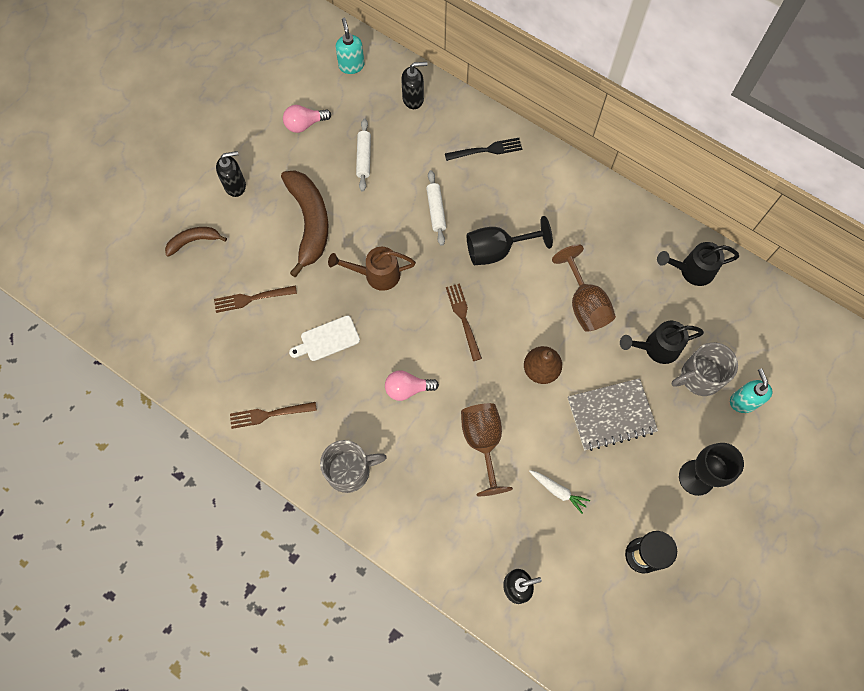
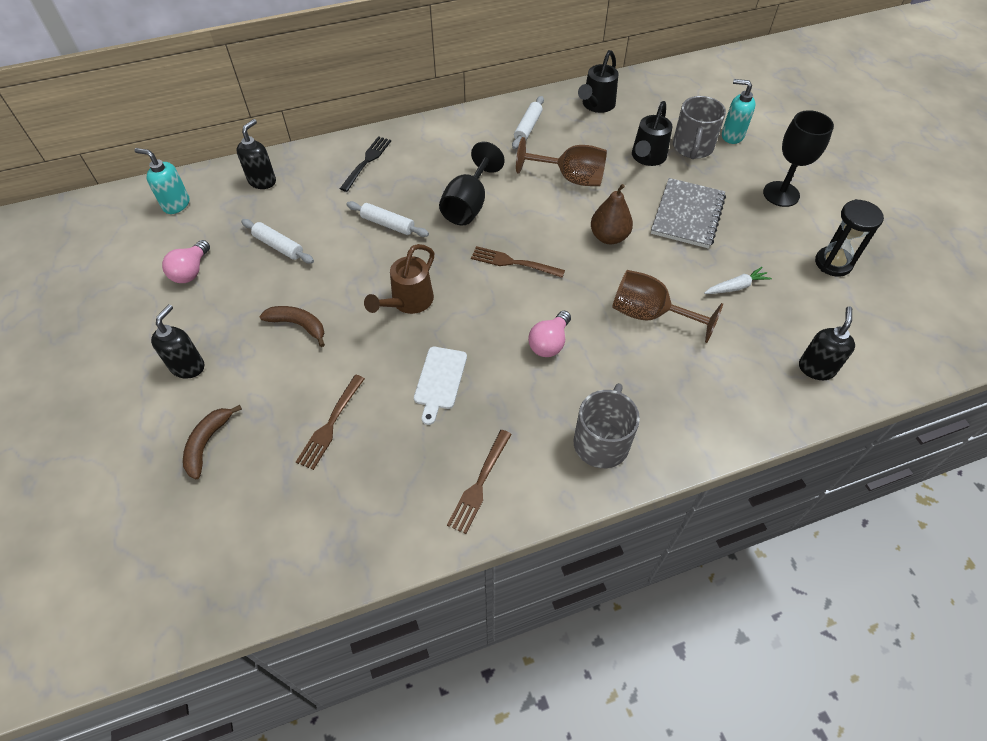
camera: 55 degrees left, 15 degrees down
(309, 222) = (298, 325): brown banana -> brown banana, size x0.53
(619, 235) = (528, 127): none -> white rolling pin

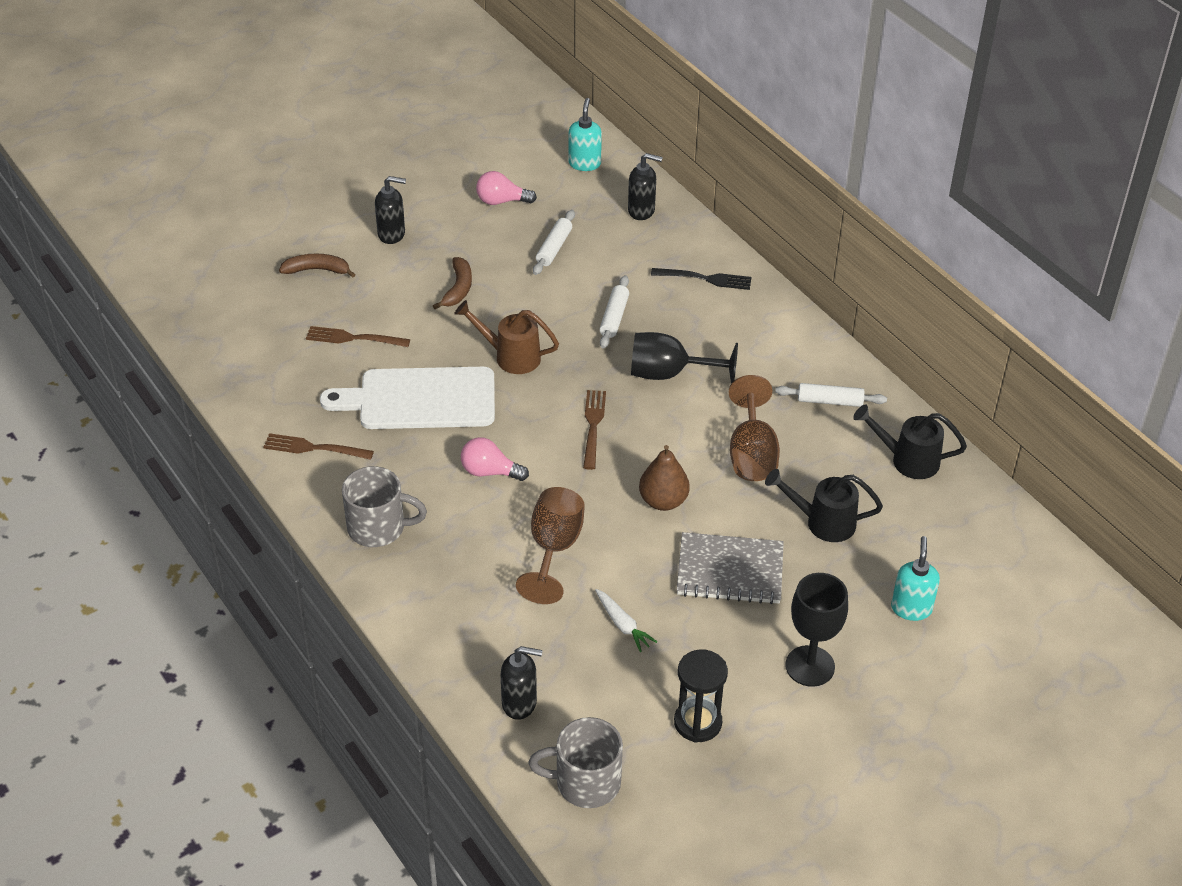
camera: 75 degrees right, 10 degrees down
(439, 381) = (420, 399): white cutting board -> white cutting board, size x1.94
(692, 147) = (865, 567): grey mug -> grey mug (585, 782)

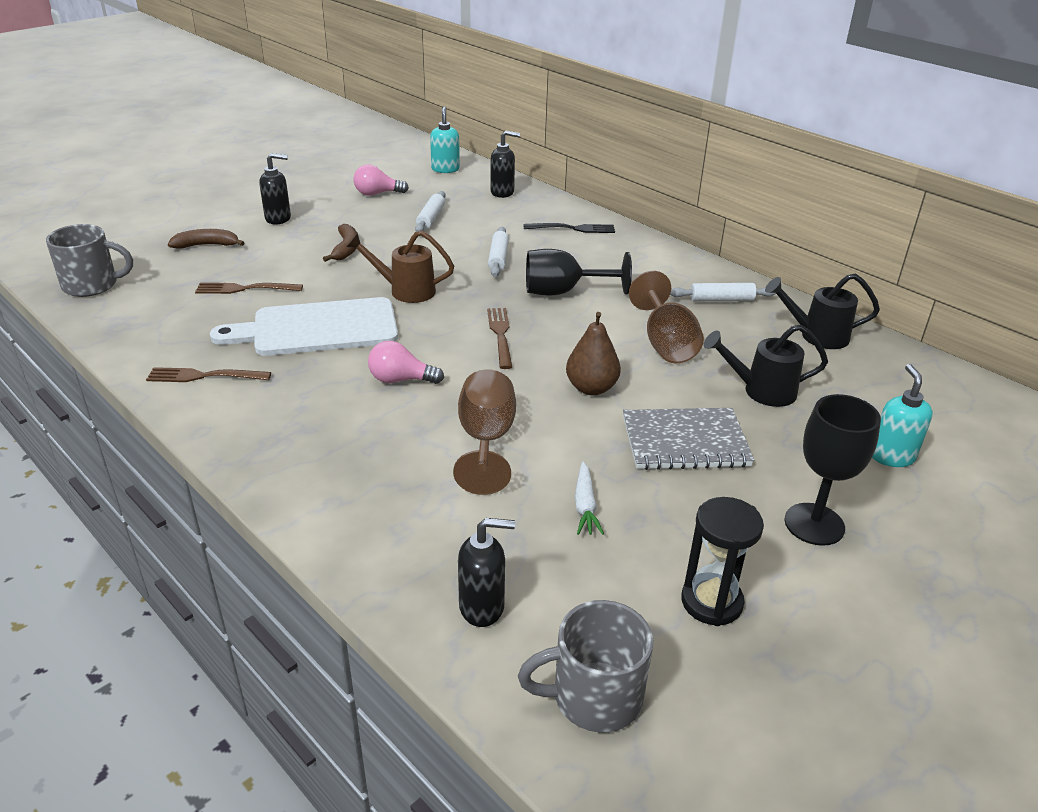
camera: 10 degrees left, 10 degrees down
(378, 527) = (281, 440): grey mug -> grey mug (92, 285)
(622, 625) = (585, 506): white carrot -> white carrot turned 45 degrees clockwise

